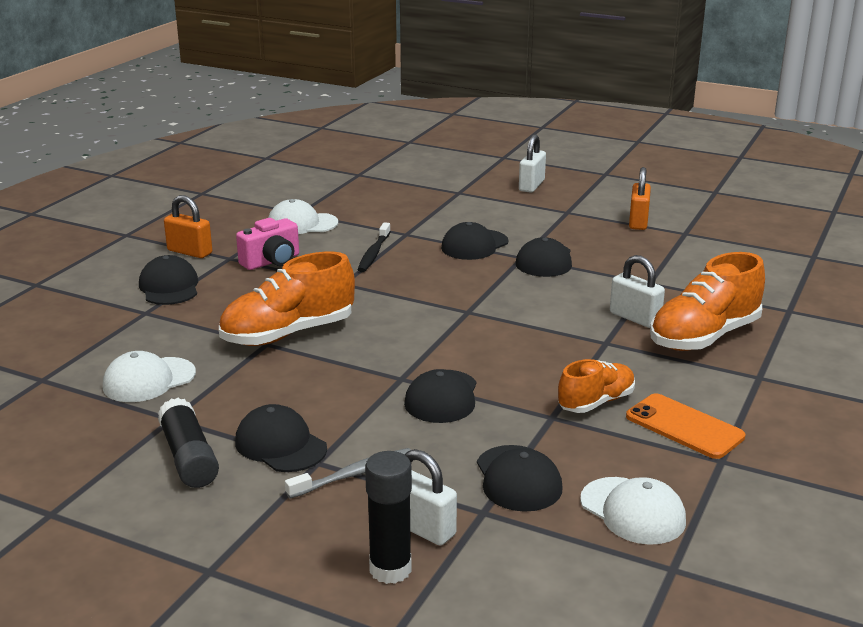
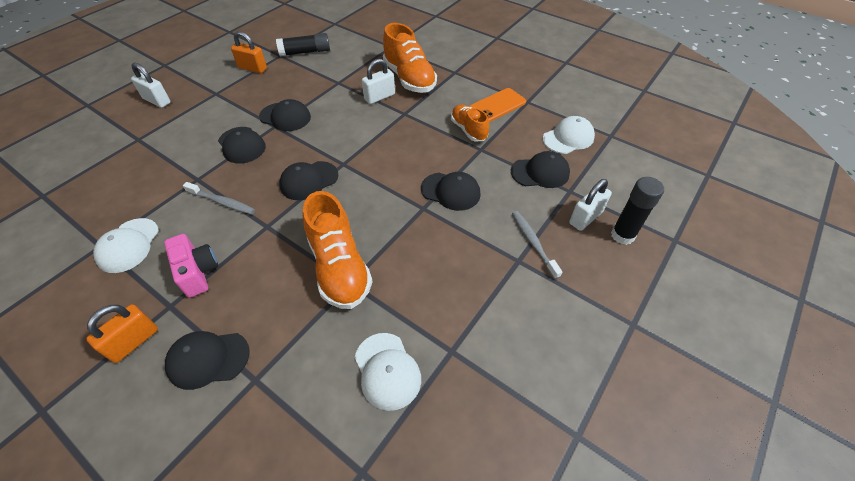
camera: 80 degrees left, 25 degrees up
(189, 457) = (507, 337): black glue stick -> black glue stick (305, 52)
(280, 445) = (496, 280): black cap -> black cap (309, 181)
(374, 253) = (222, 202): black toothbrush -> grey toothbrush

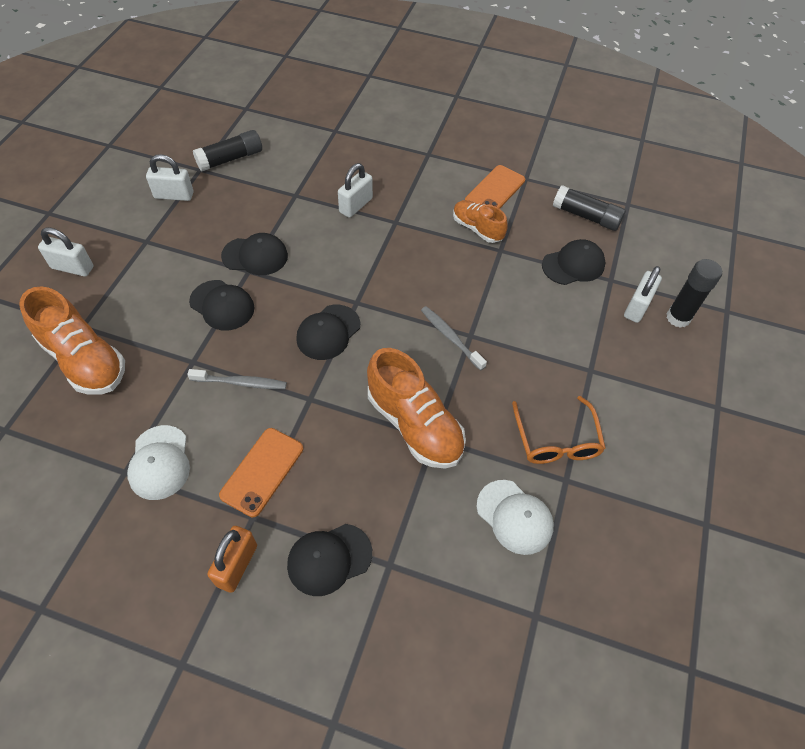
camera: 20 degrees left, 5 degrees up
(198, 272) = (262, 471): pink camera -> orange phone
(252, 68) = (174, 195): orange padlock -> white padlock
(409, 78) = (379, 173): orange shoe -> orange shoe (84, 360)
(451, 191) = (490, 309): black cap -> none
(458, 312) = (556, 440): none -> orange glasses
(533, 243) = (597, 347): grey toothbrush -> grey toothbrush (450, 337)
(568, 138) = (586, 216): white cap -> black glue stick

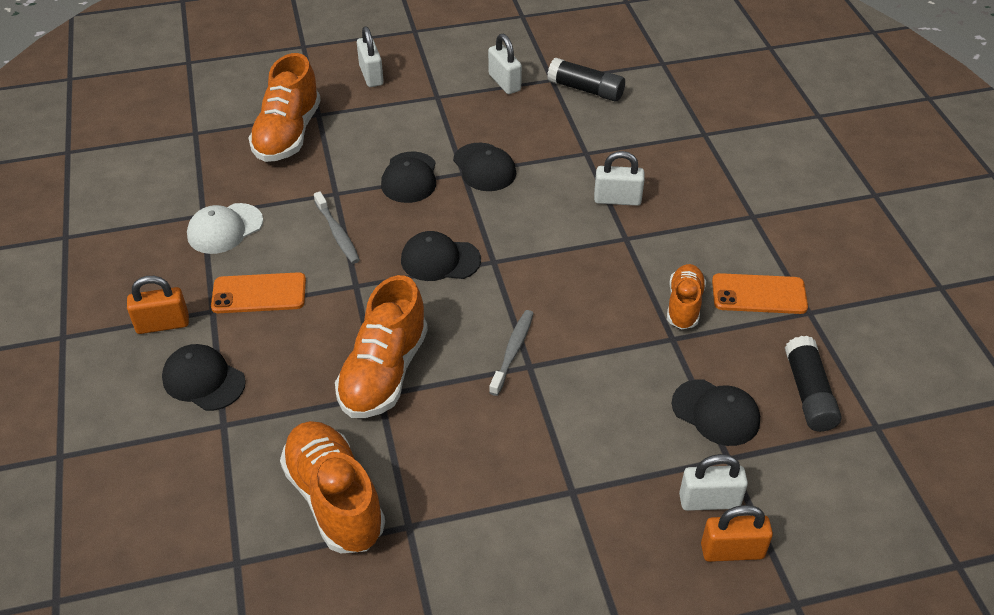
camera: 60 degrees right, 10 degrees down
(514, 517) = (334, 499): white cap -> orange shoe
(556, 440) = (453, 496): orange glasses -> none
(678, 318) = (732, 551): black glue stick -> orange padlock

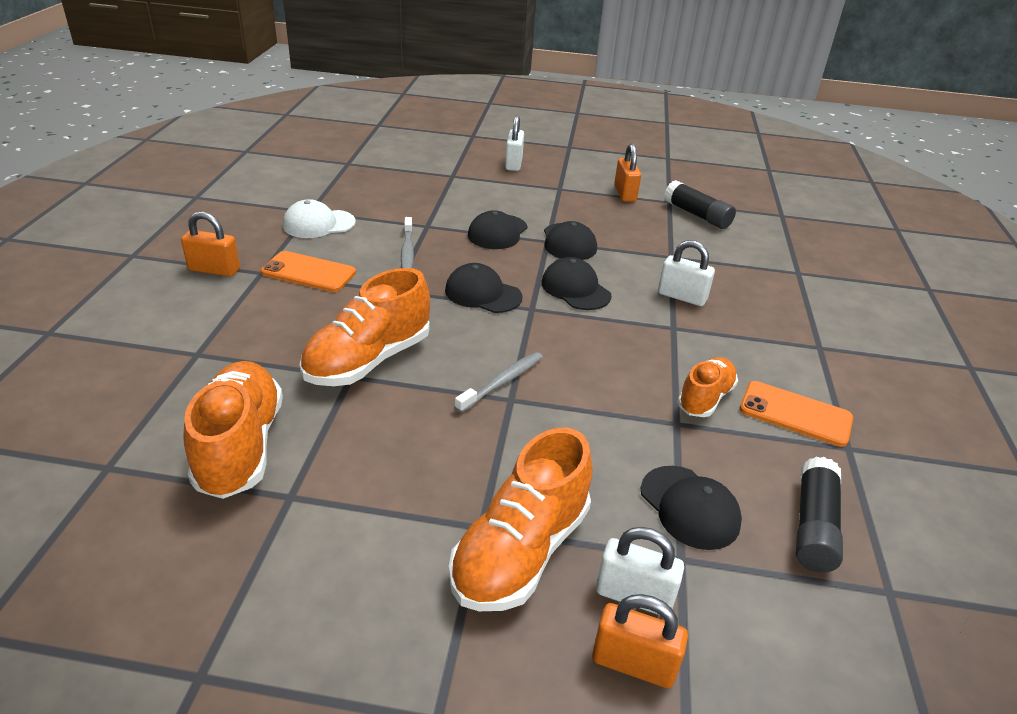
camera: 20 degrees right, 10 degrees down
(203, 380) = (210, 317): black cap -> black cap (575, 289)
(288, 134) = (418, 181): orange shoe -> orange shoe (520, 552)
(504, 82) = (625, 193): white padlock -> orange padlock

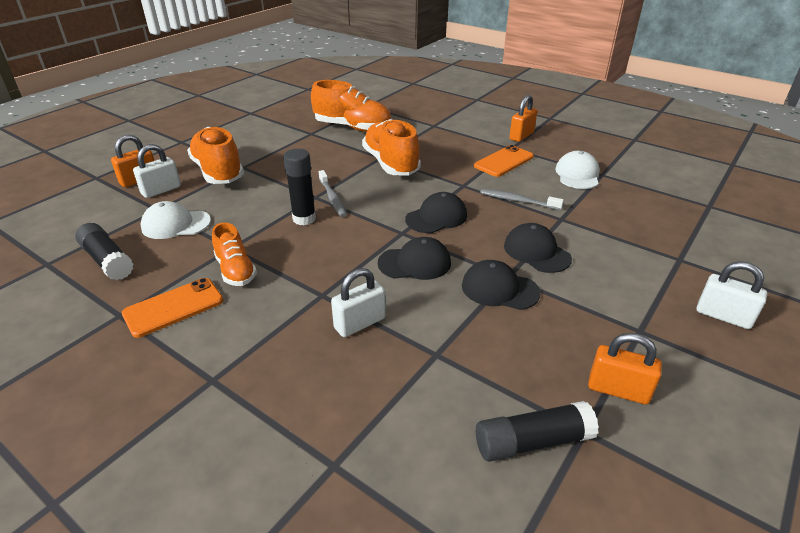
camera: 120 degrees right, 0 degrees up
(568, 388) = (304, 219): none -> black glue stick
(689, 507) = (176, 224): black cap -> white cap

